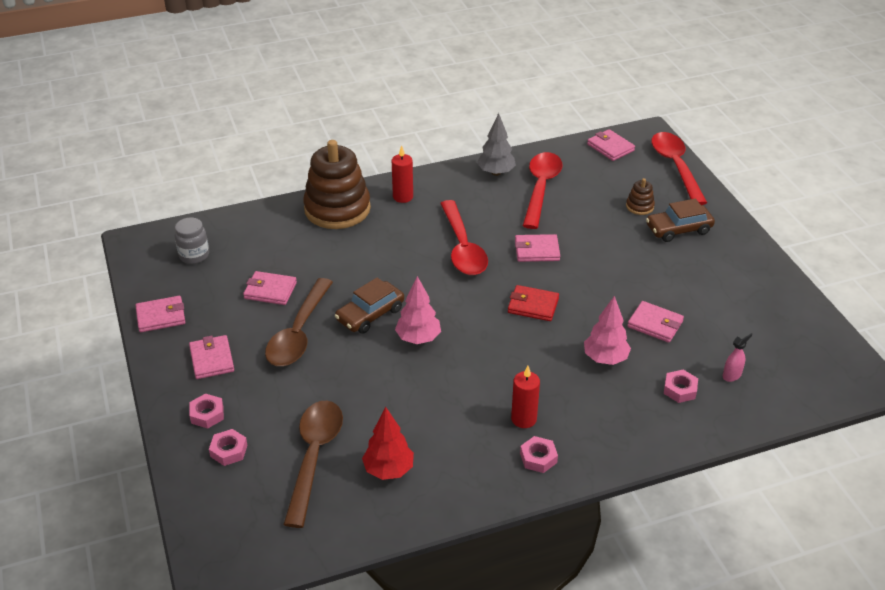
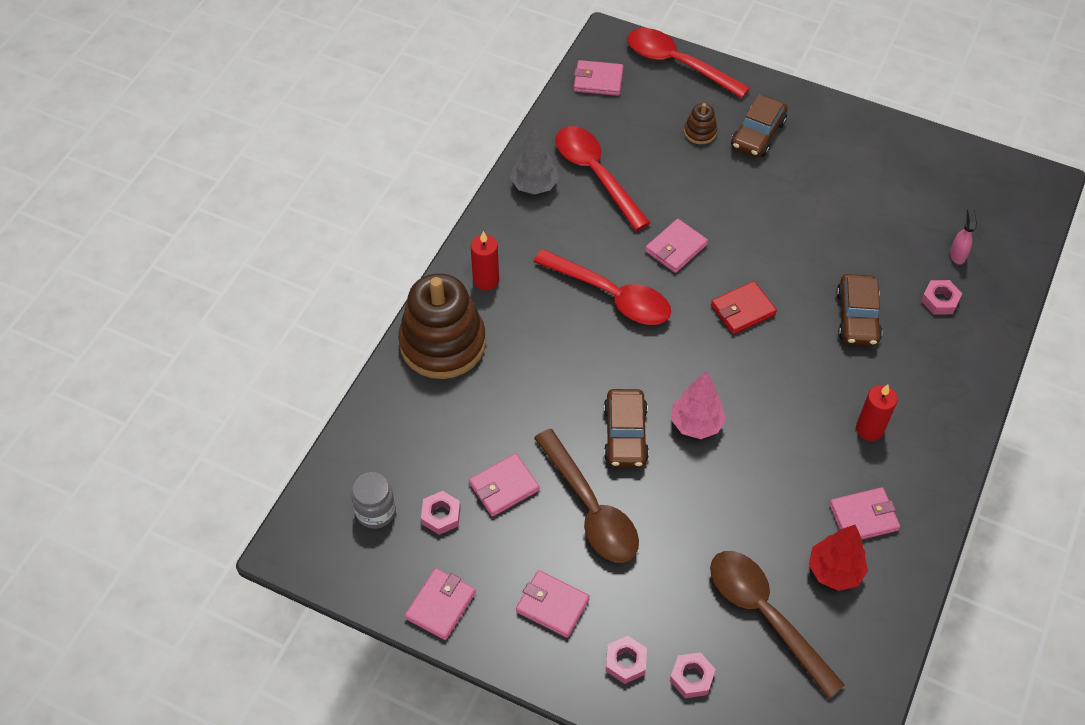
camera: 45 degrees left, 15 degrees up
(538, 458) = (922, 455): pink nut -> pink nut (441, 515)
(605, 358) = (857, 317): pink tree -> brown car
(655, 324) = (852, 250): pink wallet -> pink wallet (863, 517)

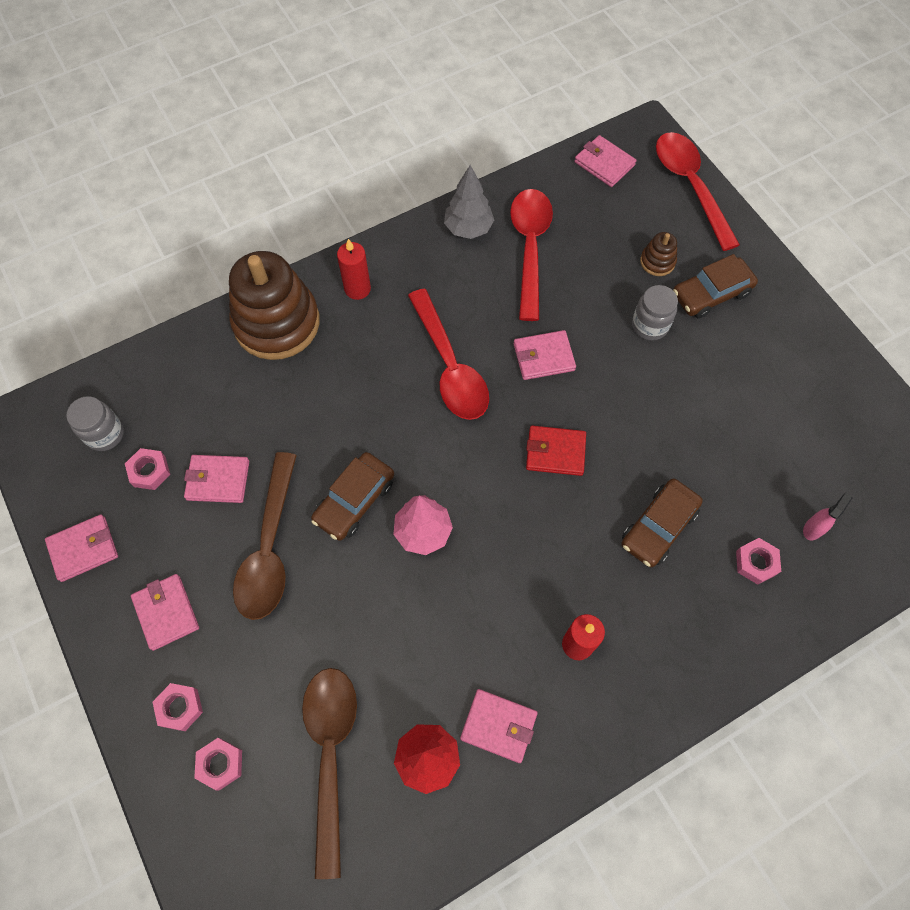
camera: 35 degrees right, 10 degrees up
(733, 181) = (649, 325): none -> grey jar

